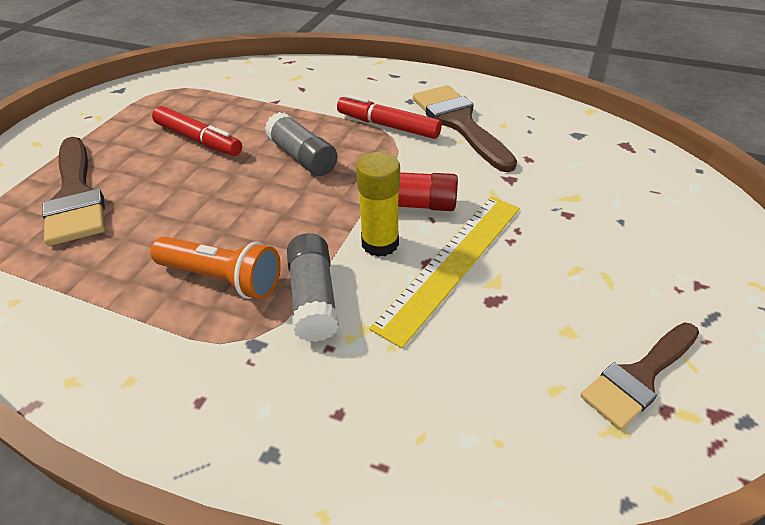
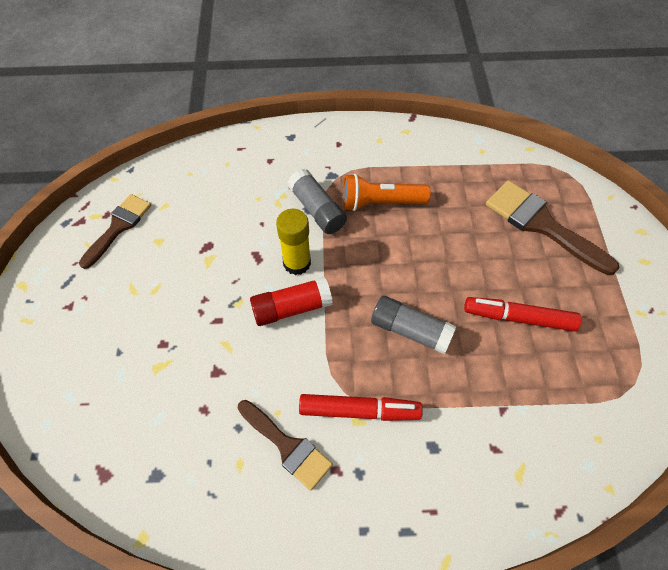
camera: 155 degrees right, 15 degrees up
(452, 263) = (241, 264): yellow ruler -> none
(459, 123) = (287, 446): brown brush -> brown brush, size x0.66

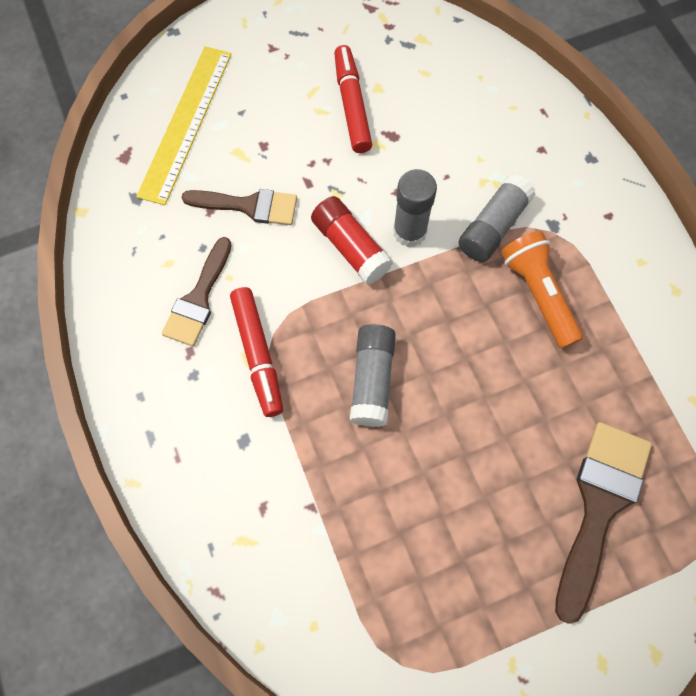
camera: 70 degrees right, 10 degrees up
(101, 404) = (185, 123): none -> yellow ruler
(118, 227) = (379, 44): brown brush -> brown brush (249, 206)
(297, 263) = (409, 232): yellow glue stick -> grey glue stick
(518, 317) = (439, 502): red marker -> red marker (352, 105)

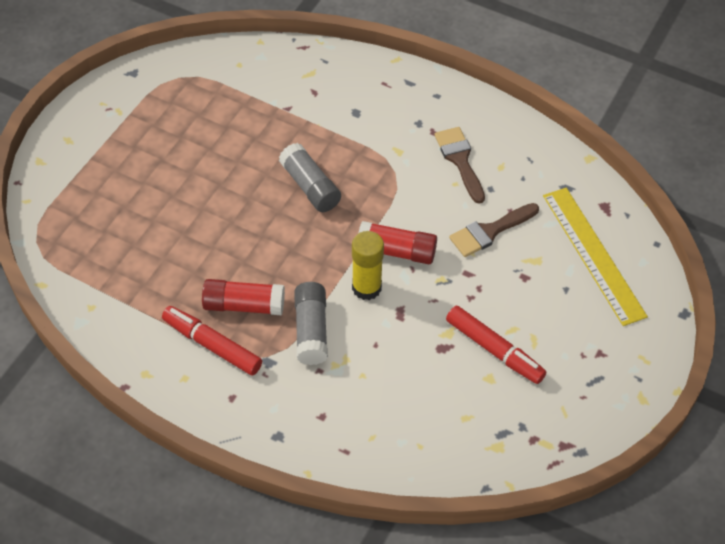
camera: 140 degrees right, 15 degrees down
(258, 354) = (392, 156): red marker -> red marker (212, 345)
(409, 232) = (366, 287): grey glue stick -> yellow glue stick
(537, 294) = (244, 305): orange flashlight -> red glue stick
(599, 506) = (117, 209): brown brush -> none

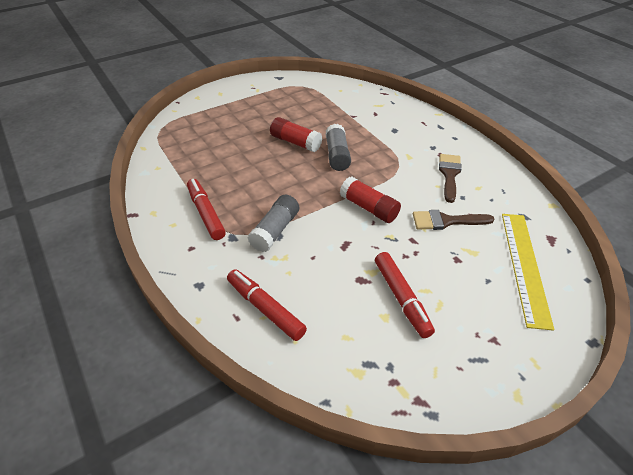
camera: 30 degrees right, 10 degrees down
(244, 305) = (244, 200): red glue stick -> red glue stick (295, 142)
(366, 287) = (332, 221): yellow glue stick -> none
(368, 427) = (265, 308): none -> red marker

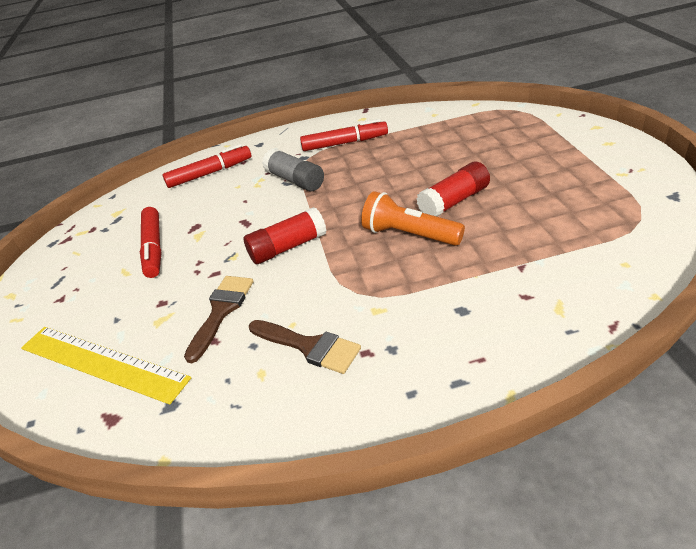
camera: 115 degrees right, 5 degrees down
(337, 155) = (409, 235): grey glue stick -> orange flashlight
(401, 298) = (153, 248): red marker -> red marker turned 105 degrees counterclockwise

